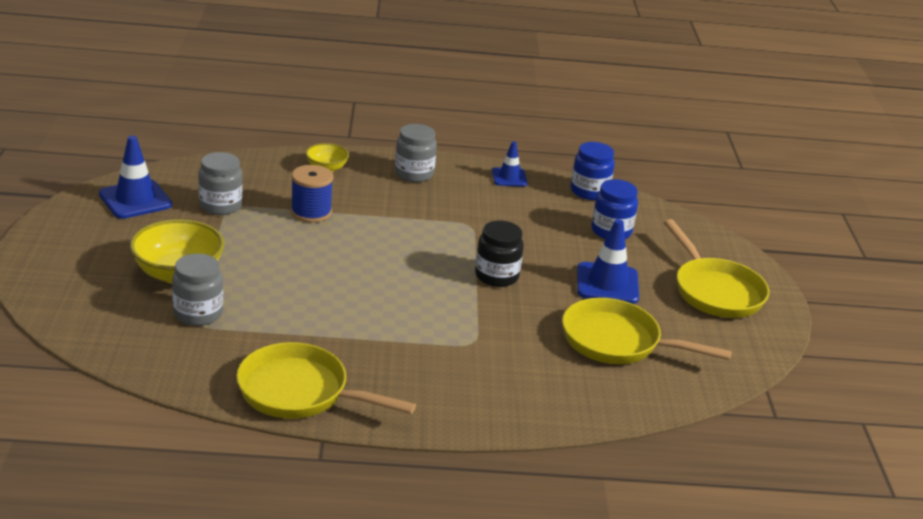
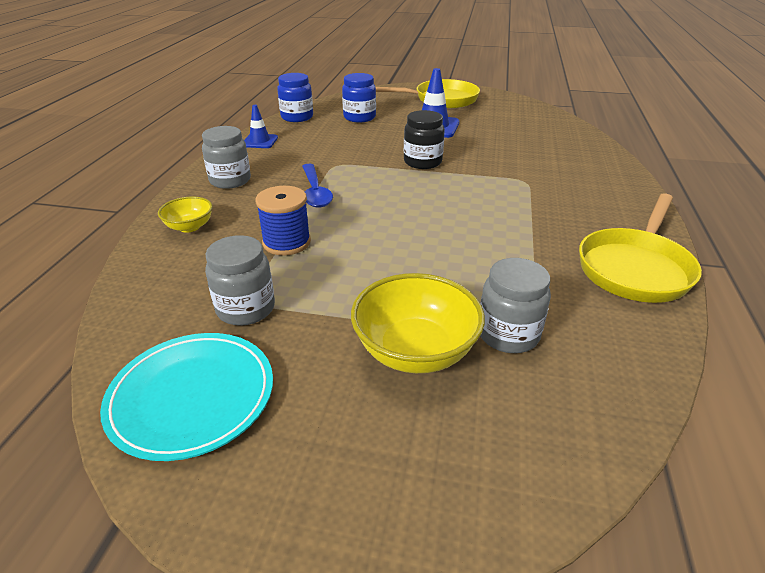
camera: 75 degrees left, 5 degrees up
(135, 200) = (192, 397): blue traffic cone -> turquoise plate
(404, 218) = (315, 192): none -> blue spoon
(617, 342) = (509, 132): yellow pan -> none

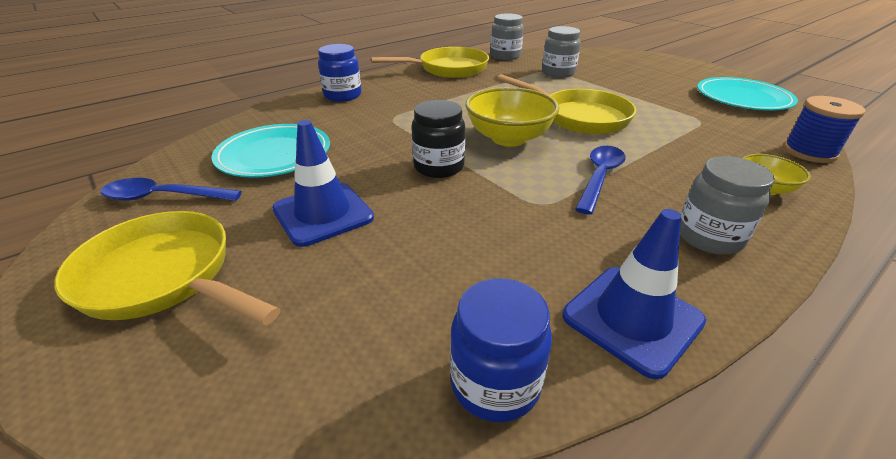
camera: 140 degrees left, 0 degrees up
(246, 309) = (706, 118): grey jar -> grey jar (505, 56)
(259, 141) = (632, 318): blue traffic cone -> blue traffic cone, size x1.62
(286, 242) = (659, 143): blue spool -> blue spool (809, 152)
(359, 117) = (378, 301): blue jar -> blue jar (343, 95)
(384, 247) = (579, 117): none -> yellow pan
(415, 351) = (611, 81): yellow bowl -> yellow bowl (509, 138)
(510, 109) = (164, 197): none -> blue spoon
(521, 135) = (274, 155): none -> turquoise plate

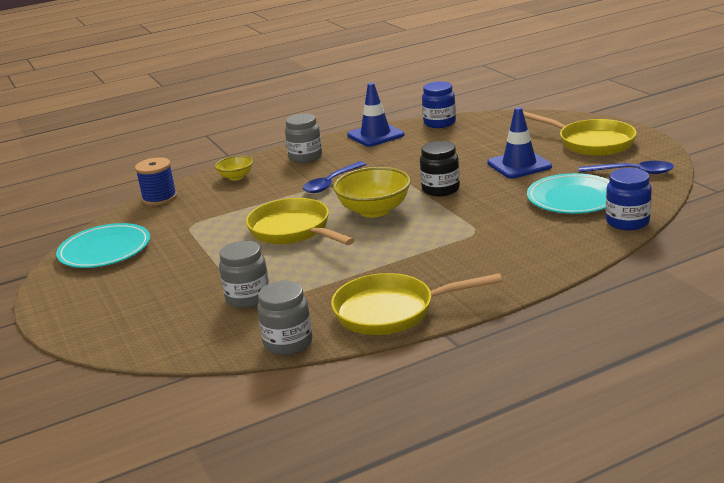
camera: 165 degrees left, 10 degrees down
(343, 95) = (534, 262): blue jar -> blue jar (627, 222)

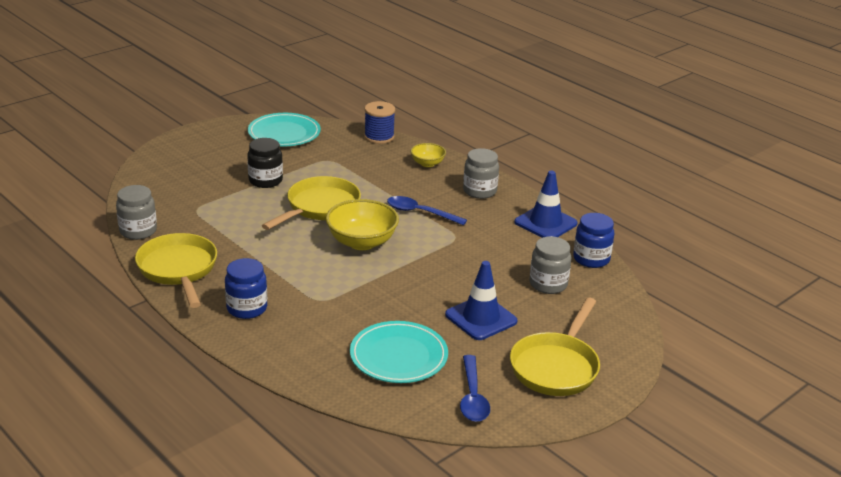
camera: 70 degrees right, 5 degrees up
(248, 298) = (205, 205): grey jar -> grey jar (548, 284)
(440, 189) = (412, 274): black jar -> black jar (265, 181)
(627, 222) = (344, 391): blue jar -> blue jar (247, 308)

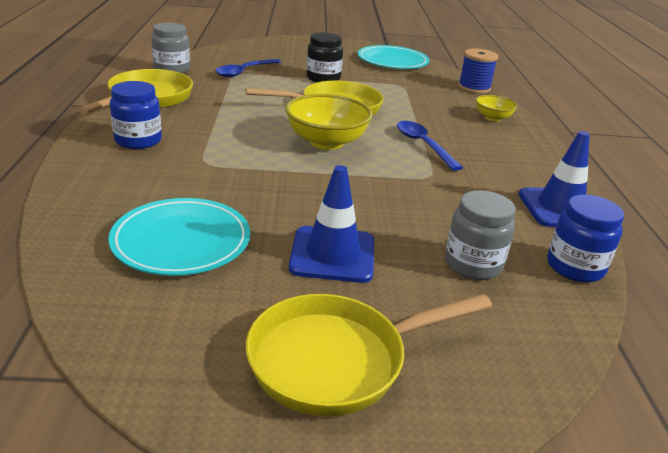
camera: 40 degrees right, 0 degrees up
(472, 397) = (175, 328): blue spoon -> blue spoon (244, 72)
(479, 191) = (517, 154): grey jar -> none

